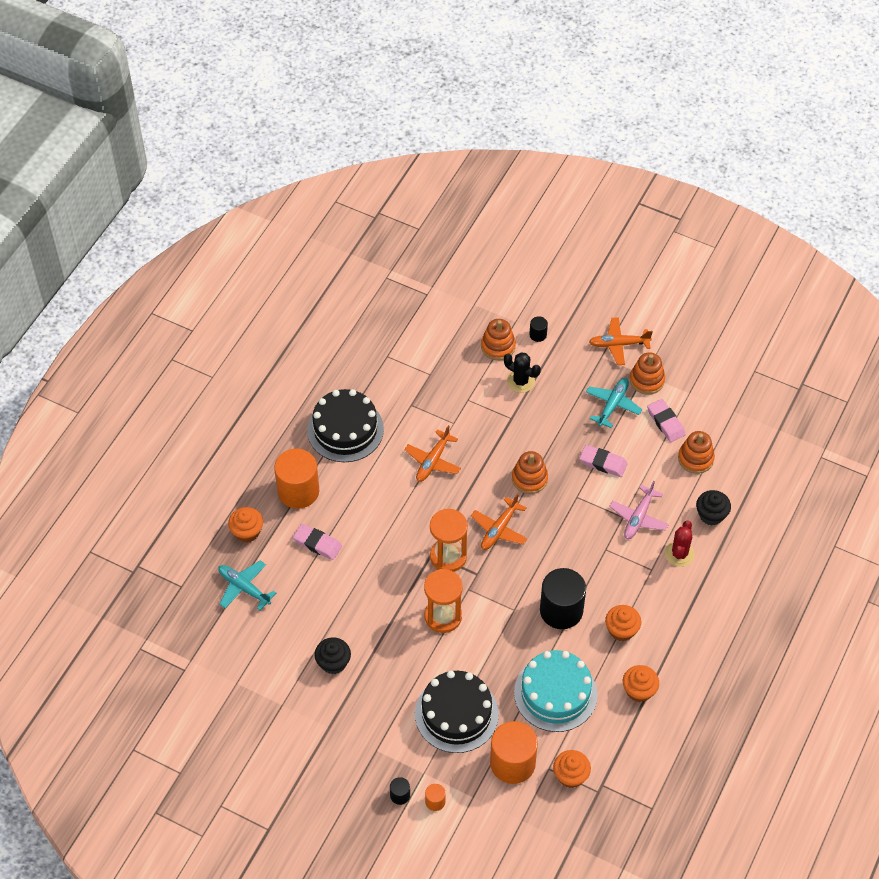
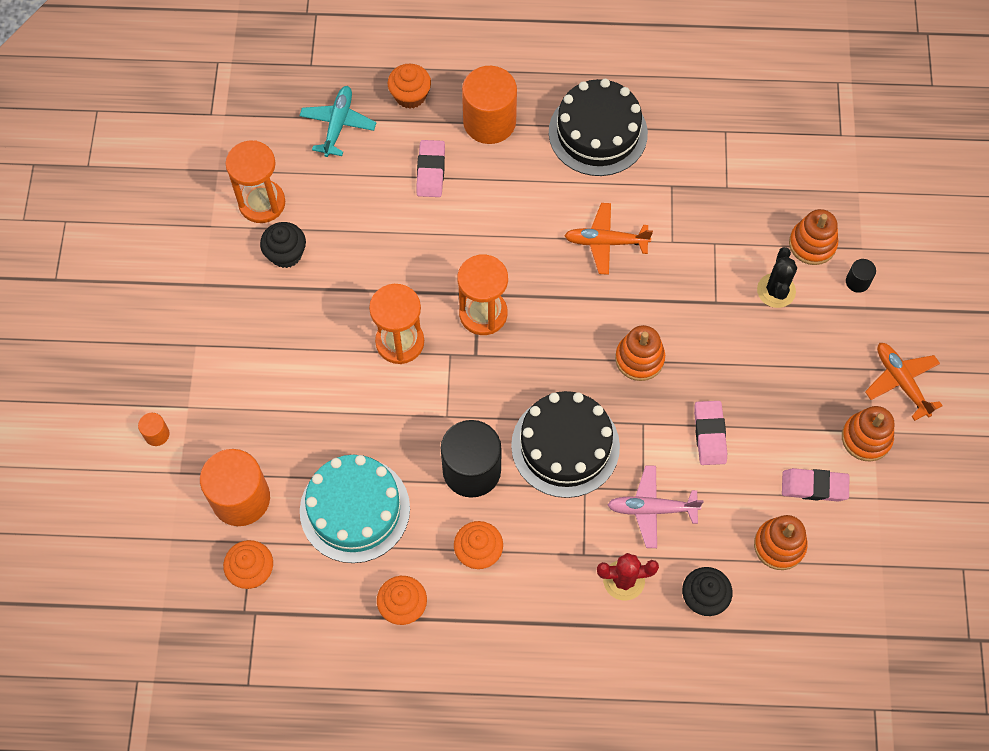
camera: 65 degrees right, 10 degrees up
(282, 663) = (262, 203): none -> orange hourglass
(400, 795) = (149, 394): black cylinder -> none
(456, 714) = (278, 410): black cake -> black cake (565, 446)
(499, 529) = (549, 354): orange plane -> none
(613, 405) = (803, 412): turquoise plane -> none
(665, 422) = (814, 486): pink eraser -> pink eraser turned 60 degrees clockwise

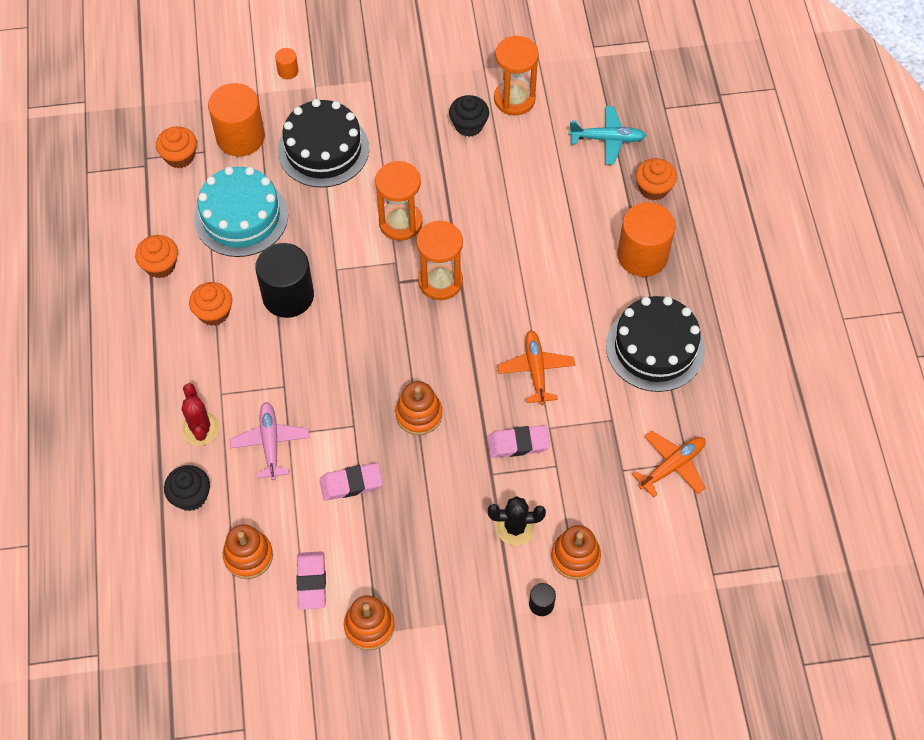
camera: 80 degrees right, 5 degrees down
(430, 171) = (577, 217): pink eraser -> pink eraser (518, 443)
(565, 446) = (321, 365): black cake -> black cake (323, 149)
(901, 382) = (436, 655): orange plane -> orange plane (672, 466)

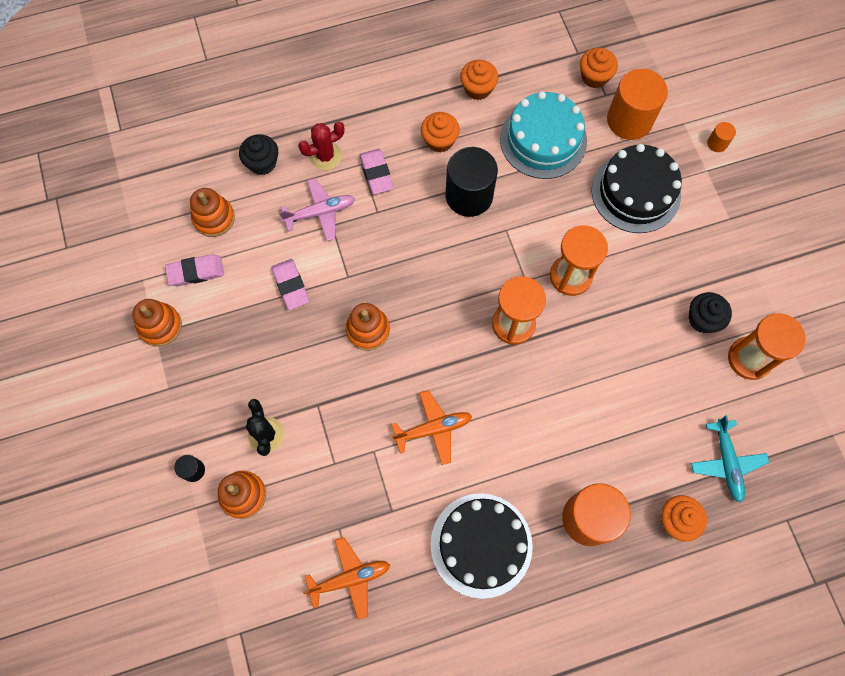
camera: 80 degrees right, 10 degrees up
(518, 443) = (352, 424): pink eraser -> pink eraser (376, 173)
(672, 466) = (350, 578): orange plane -> orange plane turned 60 degrees counterclockwise

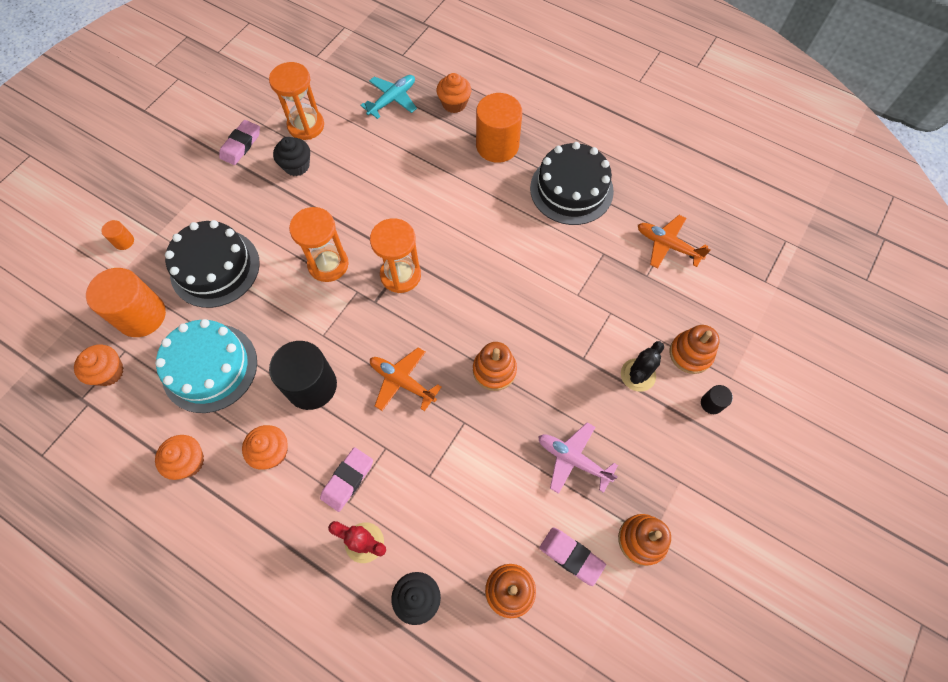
camera: 130 degrees left, 5 degrees down
(291, 285) = (511, 461): pink eraser -> pink eraser (241, 145)
(320, 213) = (425, 496): pink plane -> pink plane (573, 459)
(433, 429) = (526, 269): orange plane -> orange plane (402, 381)

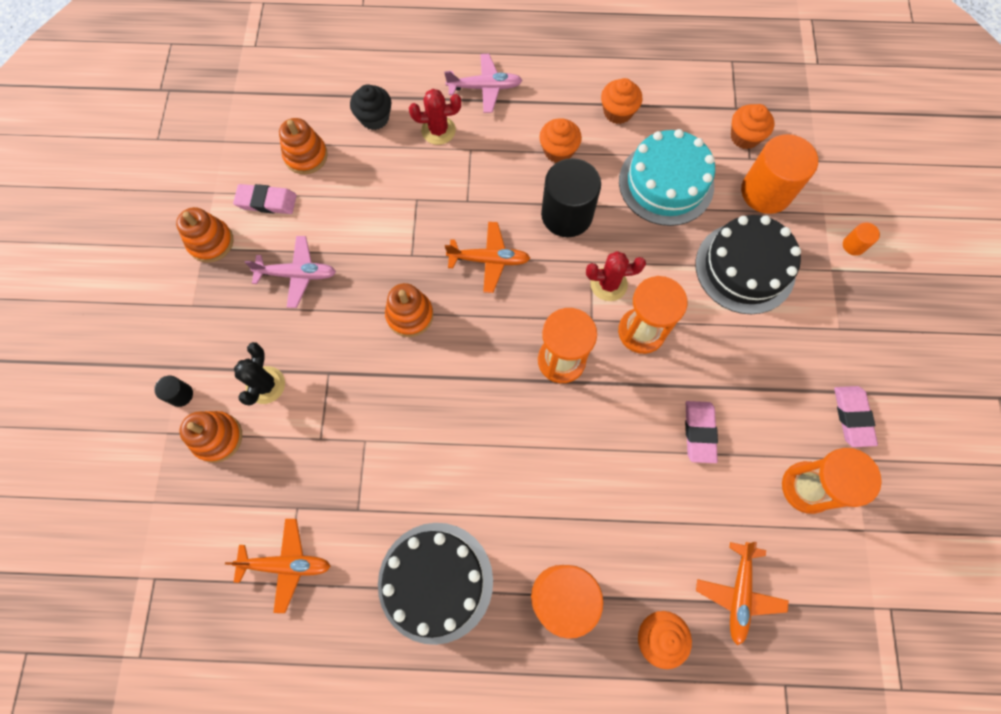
camera: 150 degrees right, 5 degrees up
(287, 568) = (485, 88): none -> pink plane
(296, 166) = (769, 426): black cupcake -> none
(324, 310) = (608, 284): none -> red cactus
(347, 480) = (482, 163): pink eraser -> pink eraser (699, 432)
(392, 100) = (738, 593): turquoise plane -> orange plane

